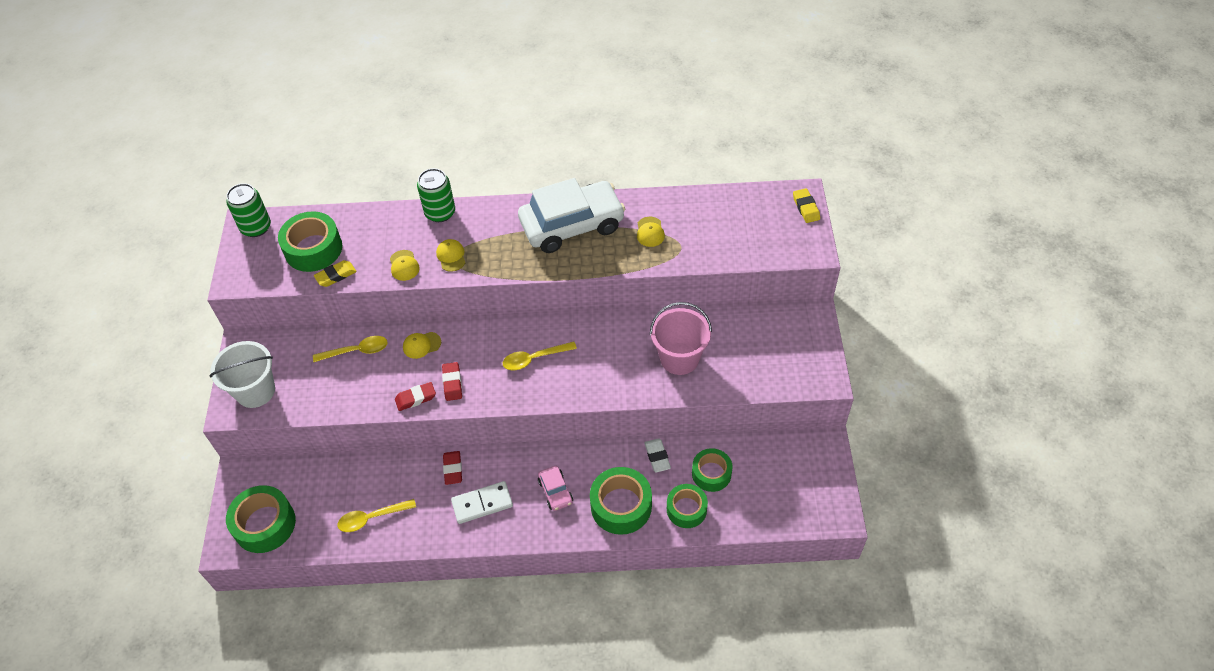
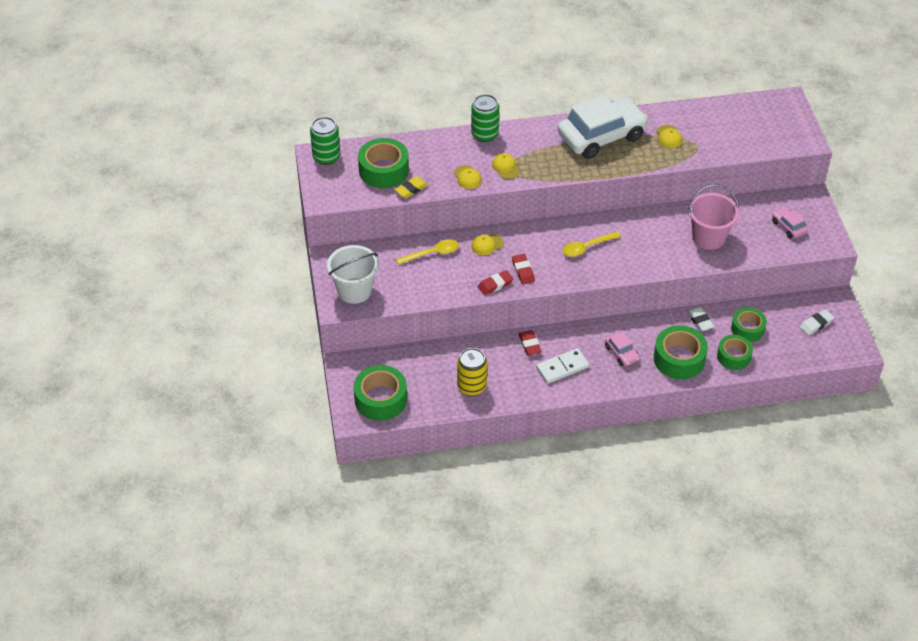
camera: 10 degrees left, 5 degrees down
(372, 518) = (472, 386): yellow spoon -> yellow can
(777, 352) = (788, 226): none -> pink car
(795, 475) = (816, 324): none -> white eraser
(806, 208) = (793, 109): yellow eraser -> none

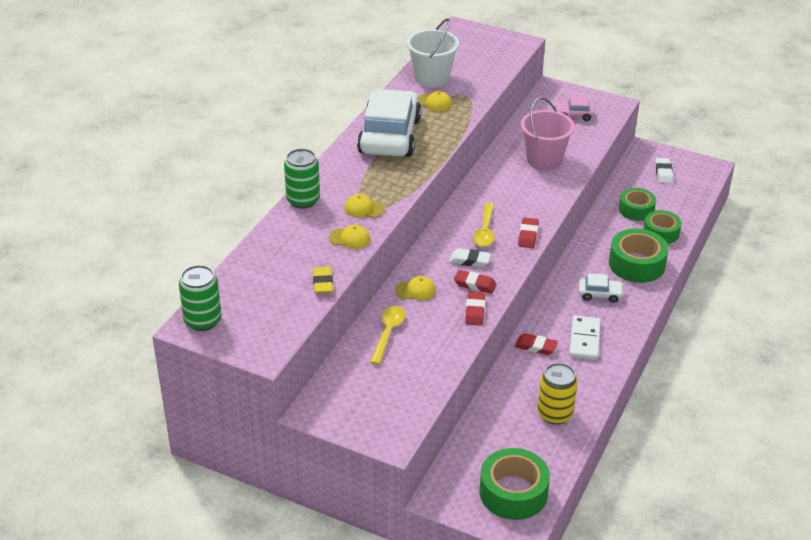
camera: 55 degrees left, 10 degrees down
(354, 290) = (382, 416): white bucket -> white bucket (432, 78)
(384, 170) = (273, 289): green tape -> none
(487, 244) = (415, 290): yellow cap -> yellow cap turned 105 degrees counterclockwise
(605, 272) = (528, 235): none -> red eraser
(621, 353) = (599, 294): pink car -> white car
(699, 320) = (602, 230): white eraser -> white eraser (469, 260)

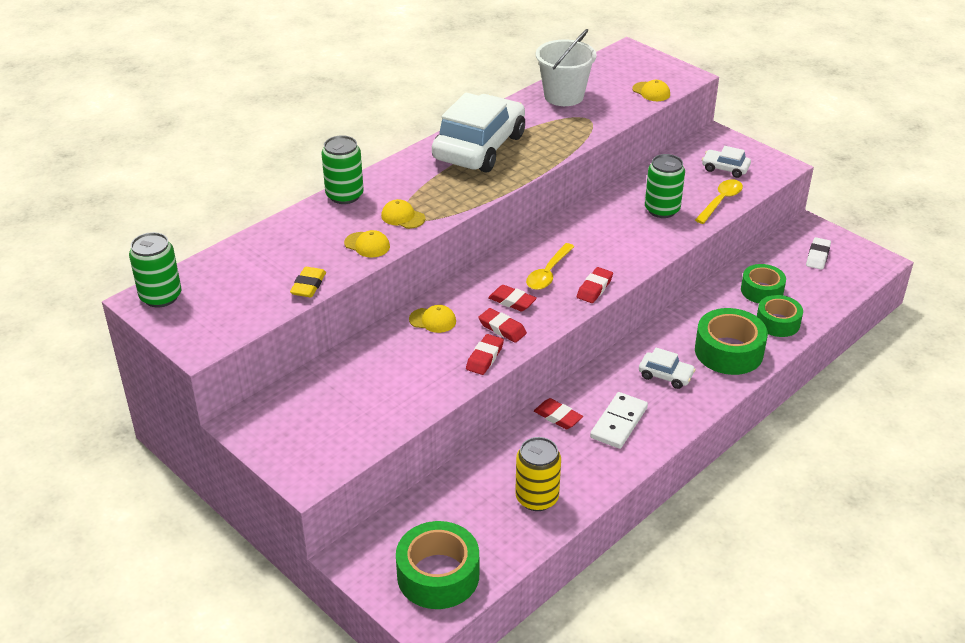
camera: 20 degrees right, 0 degrees up
(388, 333) = (375, 359): yellow spoon -> yellow spoon (720, 201)
(434, 102) = (550, 121): yellow cap -> yellow cap (651, 92)
(469, 260) = (512, 301): white eraser -> red eraser
(544, 159) = (662, 210): pink bucket -> green can
(574, 115) = (725, 168): pink car -> white car

